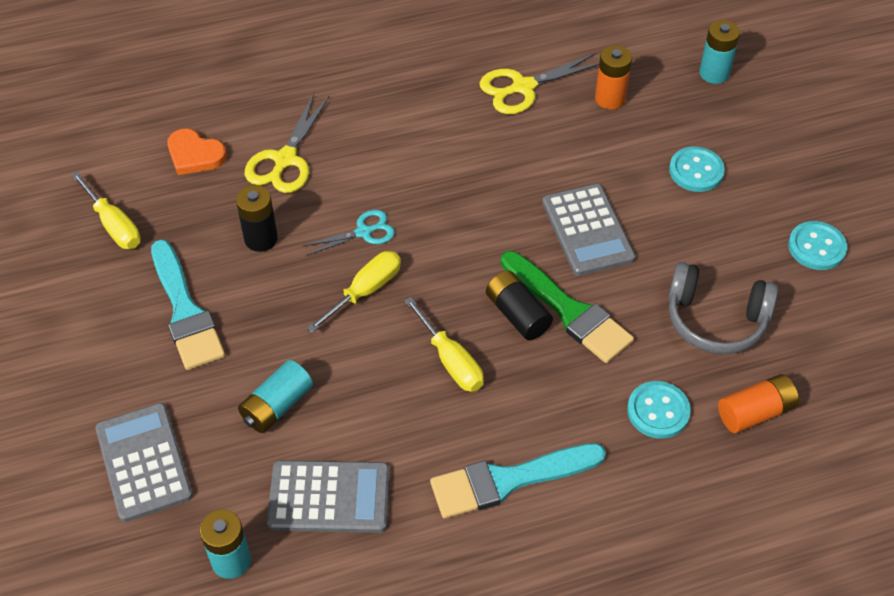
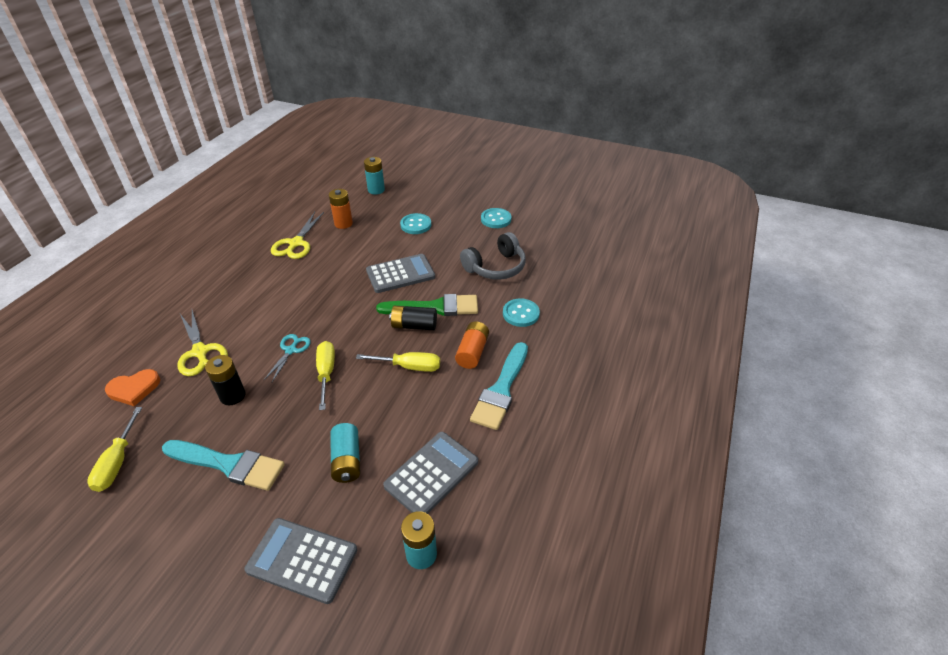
camera: 50 degrees left, 10 degrees down
(114, 225) = (117, 462): yellow screwdriver -> yellow screwdriver turned 90 degrees clockwise
(587, 230) = (400, 274): grey calculator -> grey calculator turned 45 degrees counterclockwise
(755, 412) = (554, 286): orange battery -> orange battery (472, 352)

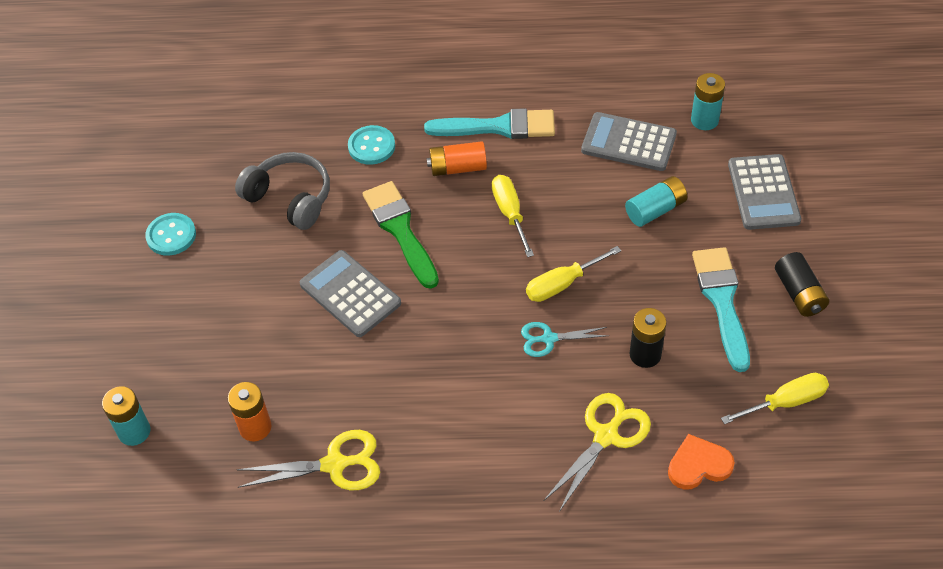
camera: 110 degrees left, 10 degrees up
(134, 389) = (698, 465): orange heart -> orange heart turned 60 degrees counterclockwise
(414, 325) = (442, 237): black battery -> black battery (799, 293)
(416, 225) = (223, 327): turquoise button -> none

